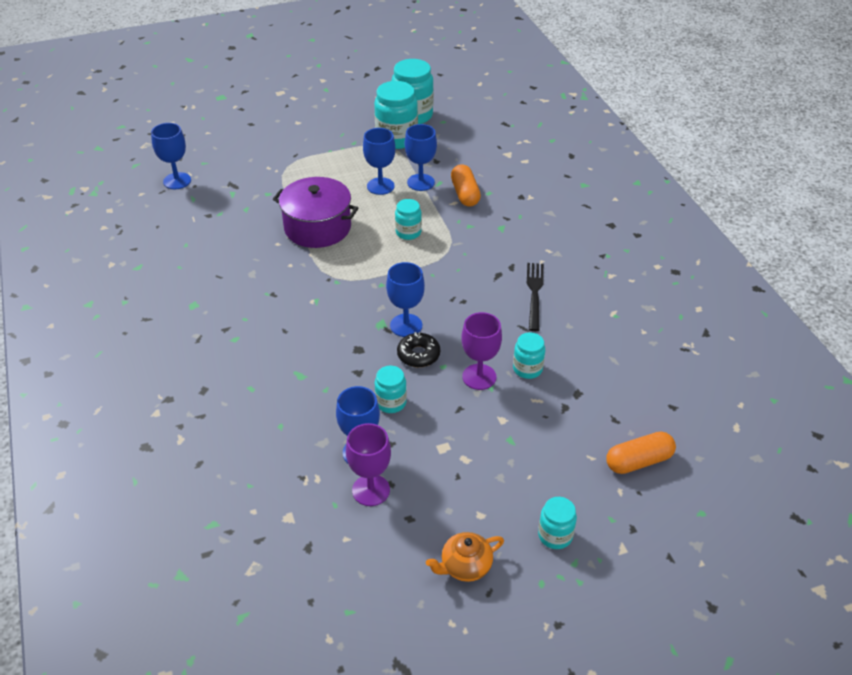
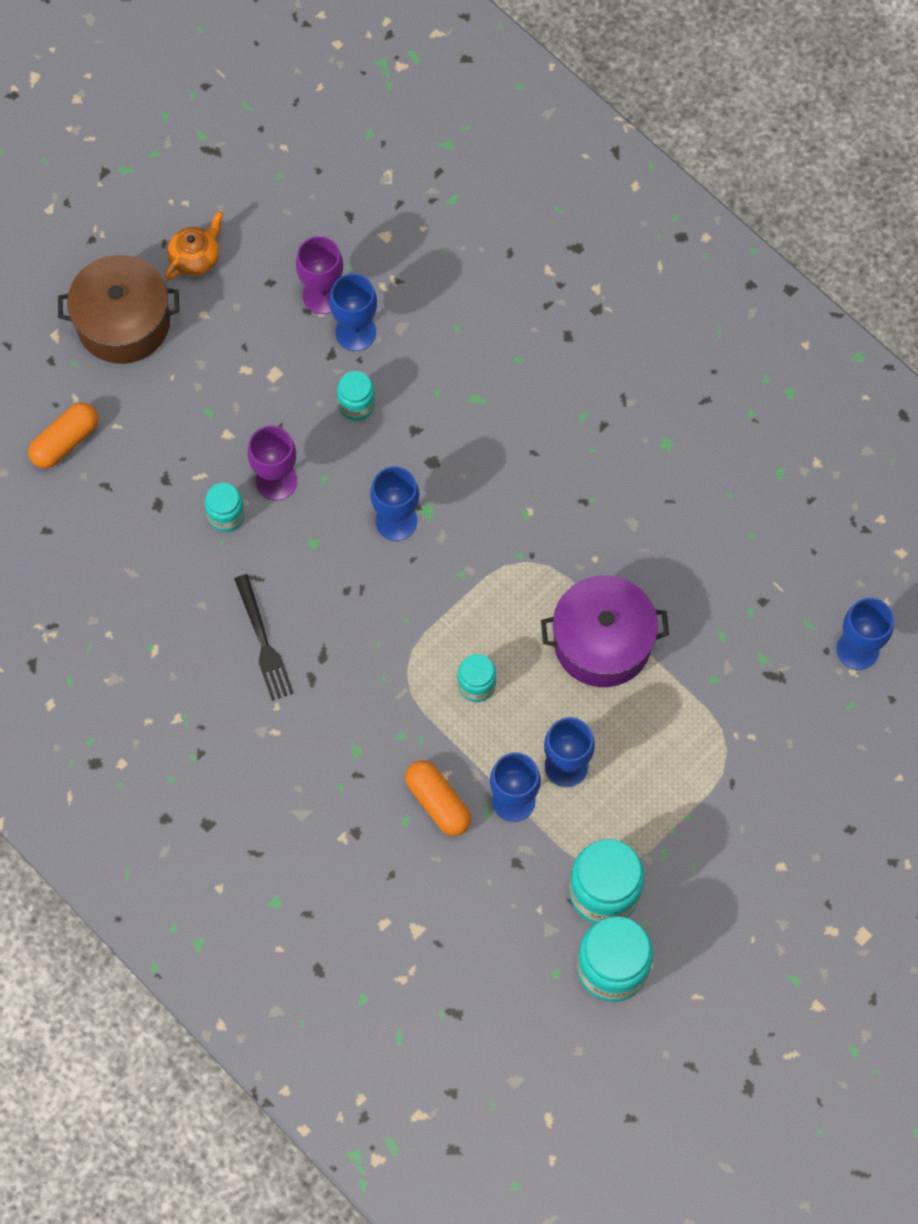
camera: 155 degrees right, 25 degrees up
(418, 355) = (359, 483): black donut -> none
(555, 535) = (123, 322): turquoise jar -> brown pot

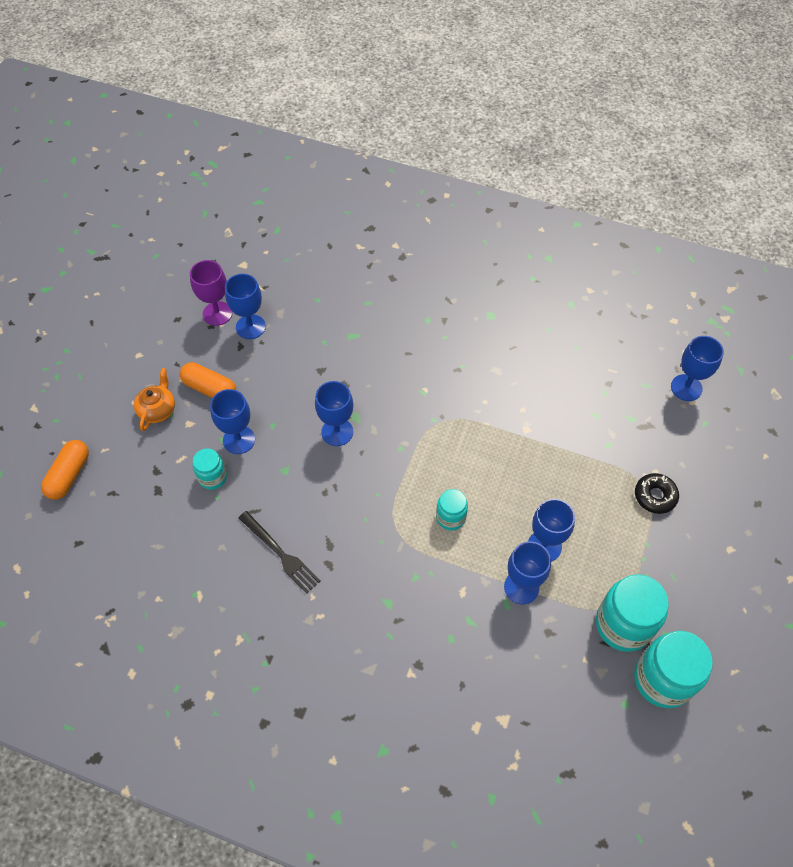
camera: 25 degrees left, 10 degrees down
(123, 322) = (82, 381): brown pot -> none
(196, 257) = (118, 323): orange teapot -> orange teapot (157, 410)
(276, 481) = (239, 440): purple goblet -> blue goblet
(356, 405) = (273, 370): turquoise jar -> none
(438, 802) = (468, 613): orange capsule -> orange capsule (210, 388)
(602, 642) = (520, 452): purple pot -> none
(731, 766) = (655, 496): none -> black donut

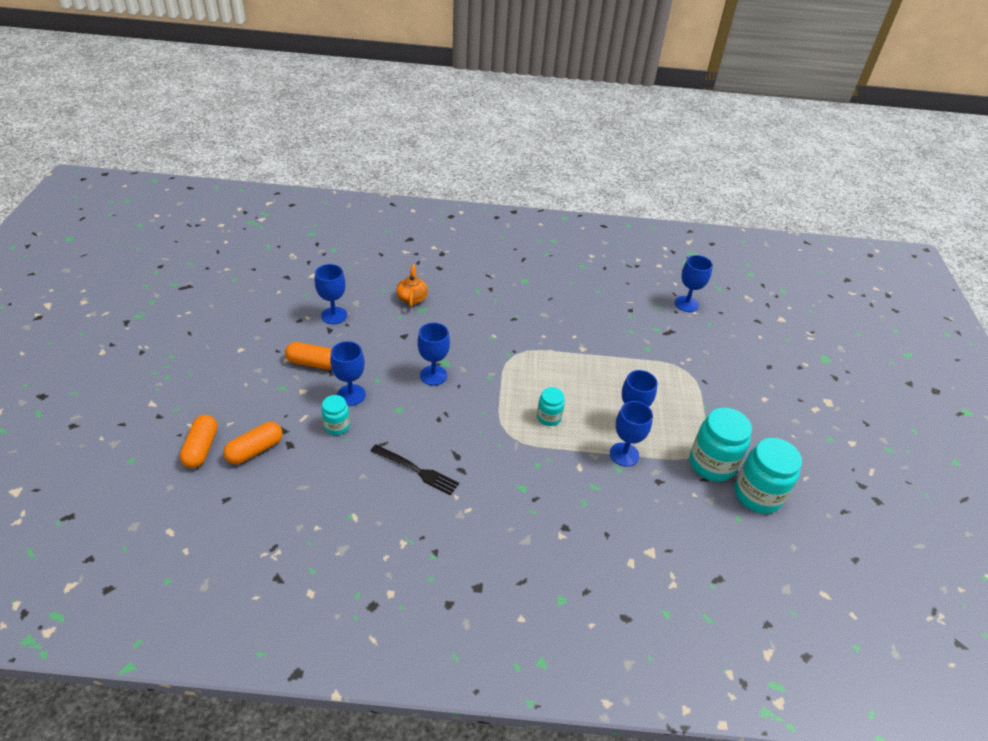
camera: 20 degrees left, 15 degrees down
(121, 489) = (255, 450): none -> orange capsule
(157, 410) = (270, 385): orange teapot -> orange teapot (412, 297)
(217, 313) = (302, 311): purple goblet -> none
(655, 496) = (696, 375): black donut -> none

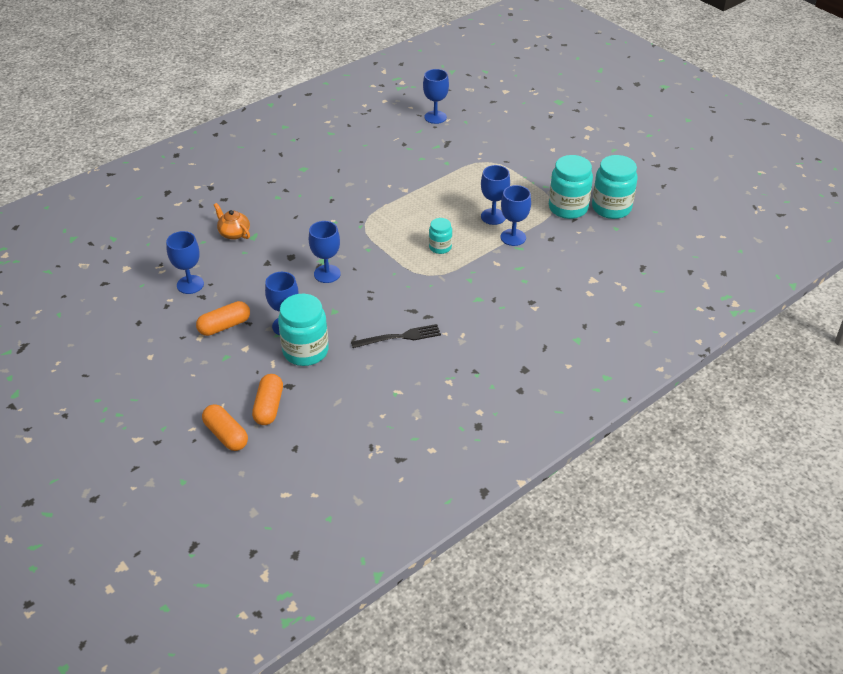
camera: 40 degrees left, 0 degrees up
(337, 426) = (305, 351): turquoise jar -> turquoise jar, size x1.81

